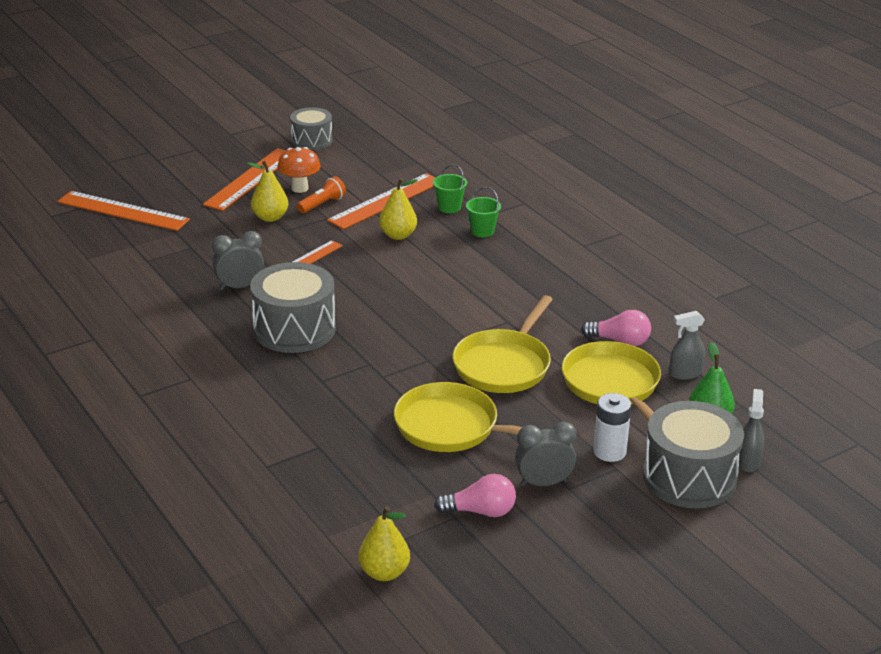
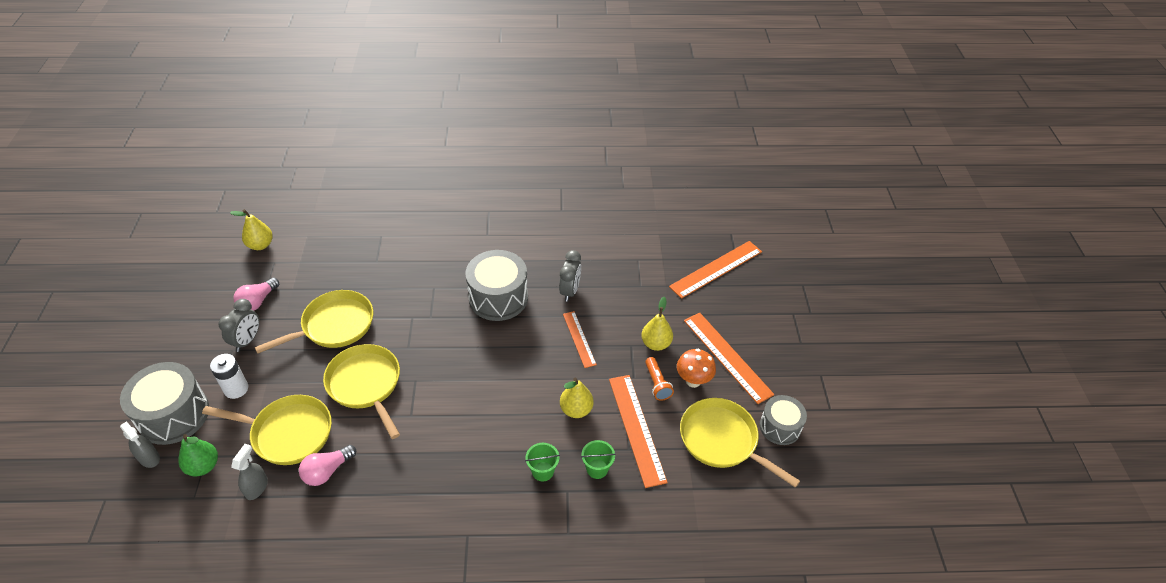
camera: 120 degrees right, 15 degrees up
(354, 161) = (722, 440): none -> yellow pan

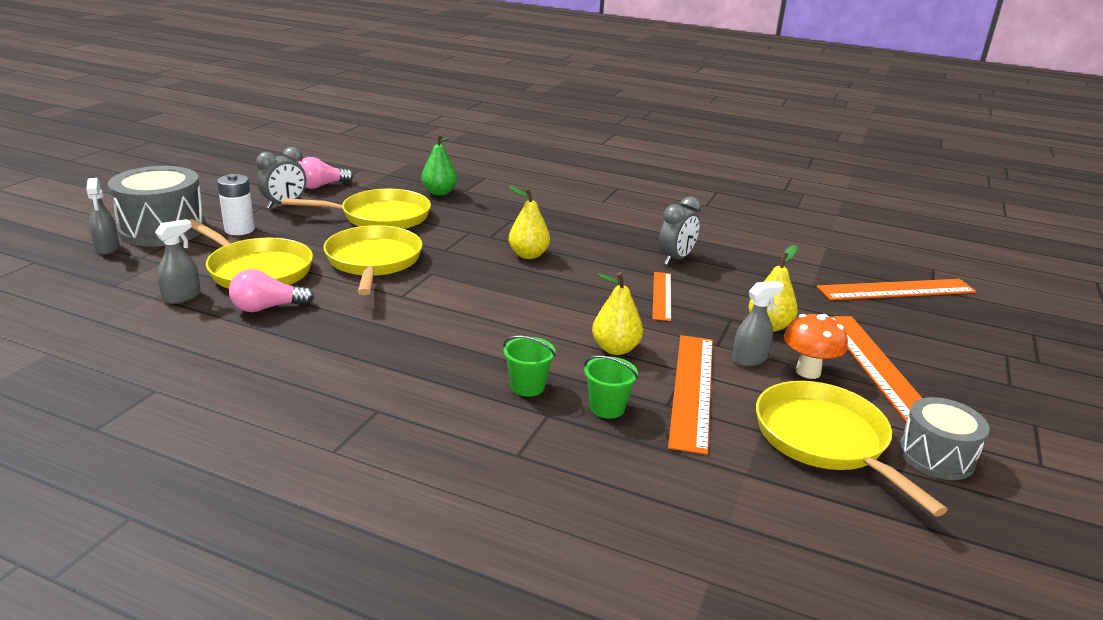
camera: 25 degrees right, 20 degrees down
(203, 466) = (149, 267): green pear -> green pear (439, 192)
(260, 245) = (359, 157): yellow pear -> yellow pear (528, 255)
(498, 298) = (581, 243): grey drum -> none
(657, 384) = (749, 359): orange flashlight -> grey spray bottle

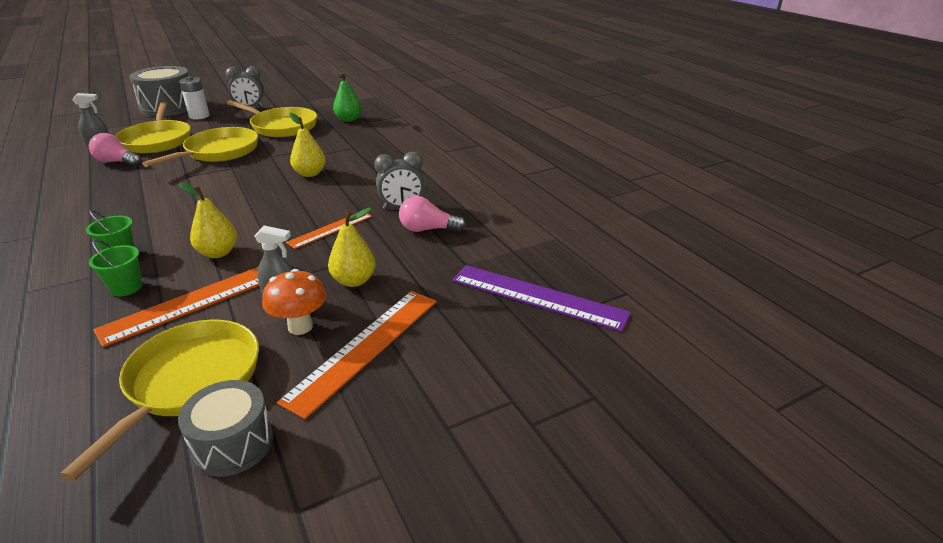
camera: 40 degrees right, 5 degrees up
(107, 248) = (127, 111): grey spray bottle -> none
(321, 186) = (292, 101): pink light bulb -> pink light bulb (427, 229)
(896, 290) = (537, 297): orange ruler -> purple ruler

